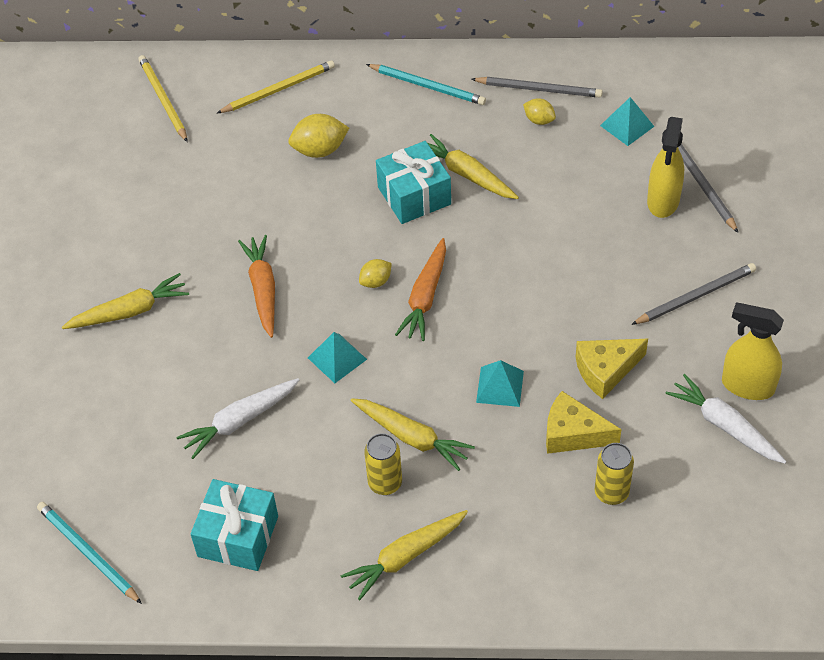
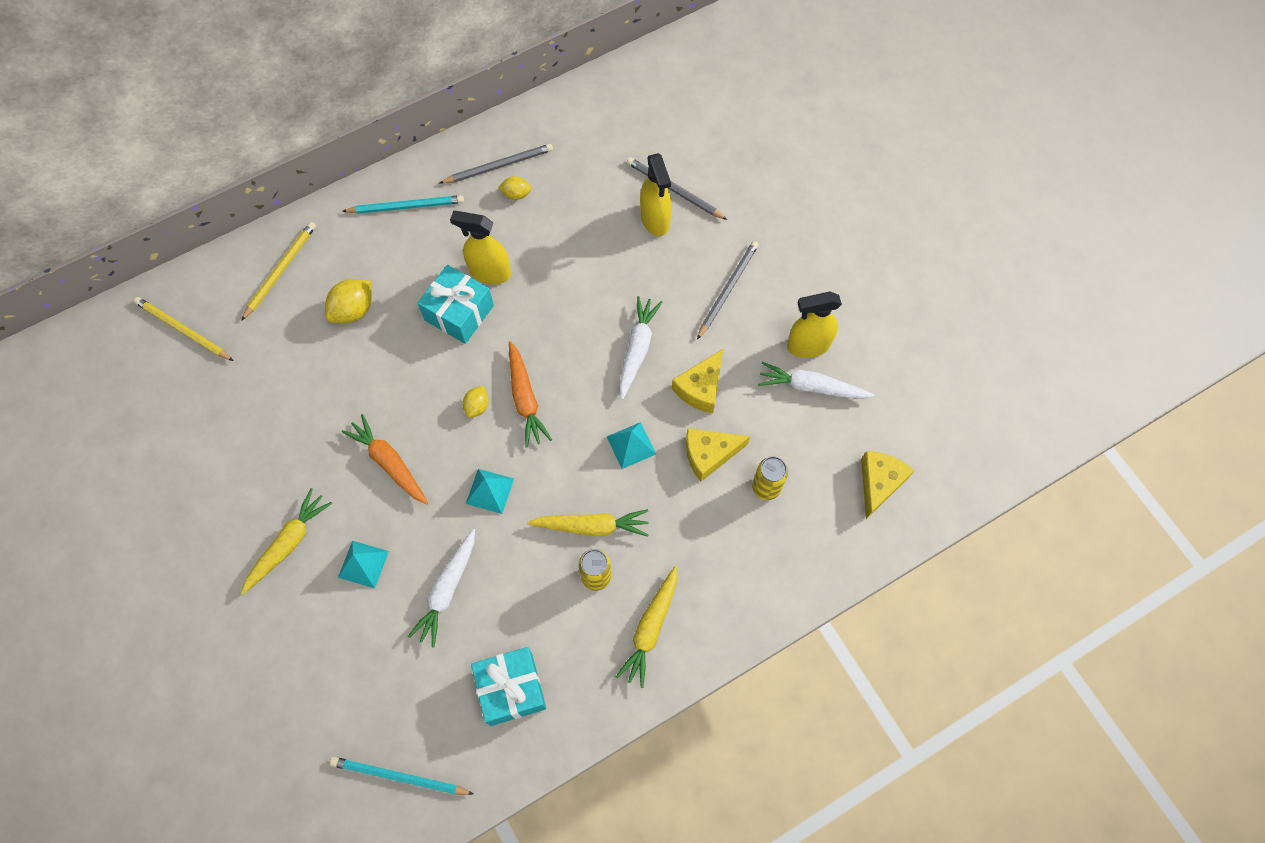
camera: 35 degrees left, 15 degrees up
(467, 174) = (489, 272): yellow carrot -> yellow spray bottle
(565, 306) = (637, 349): none -> white carrot
(627, 126) = (587, 166): turquoise pyramid -> turquoise pyramid (363, 564)
(737, 550) = (879, 483): none -> yellow cheese

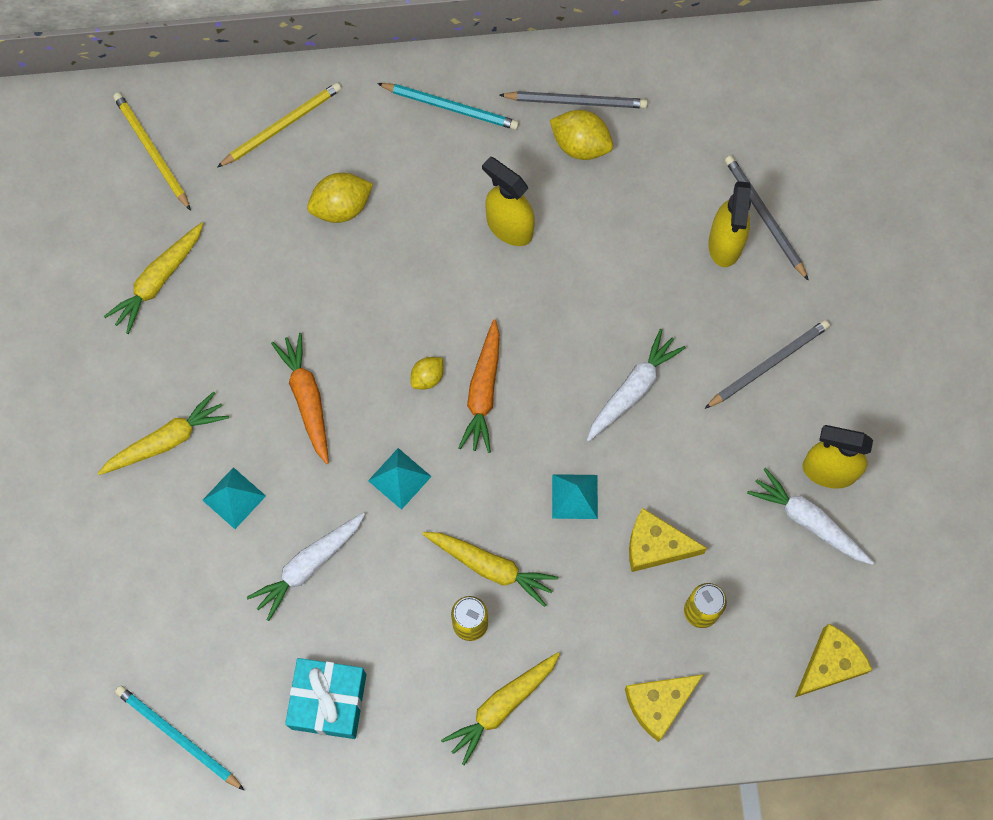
camera: 25 degrees right, 5 degrees up
(229, 424) = (158, 280): none -> yellow carrot
(459, 313) = (454, 260): turquoise gift -> none
(516, 194) = (580, 145): yellow lemon -> yellow lemon, size x1.67
(700, 388) = (682, 466): yellow cheese -> yellow cheese (658, 704)

